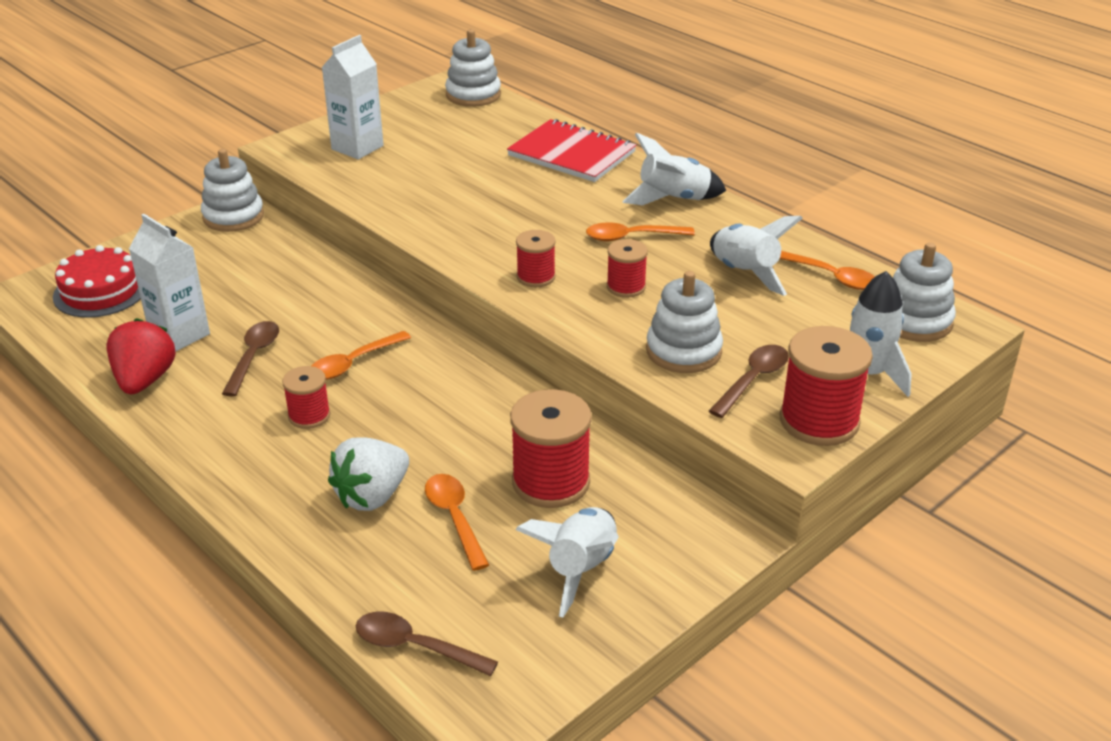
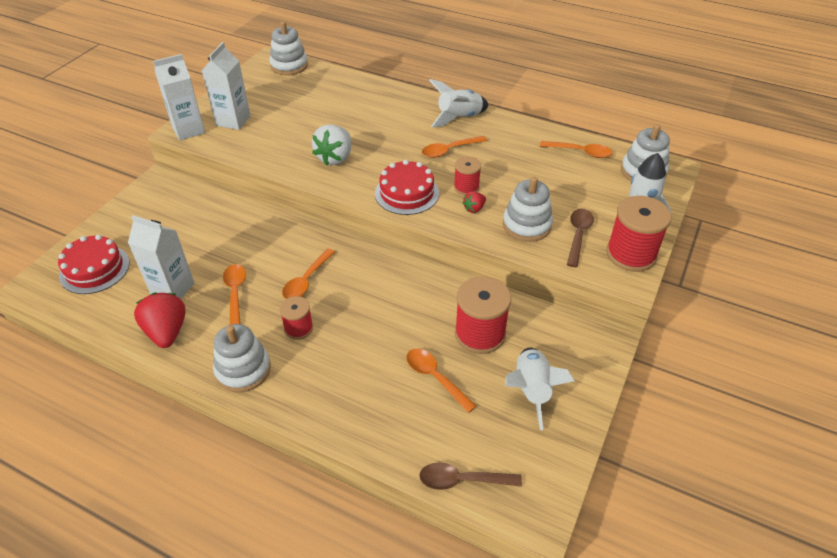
camera: 20 degrees left, 10 degrees up
(233, 216) = (161, 188): white stacking toy -> white stacking toy (243, 370)
(253, 356) = (235, 293): brown spoon -> orange spoon
(293, 148) = (188, 130): none -> white carton
(372, 496) = (374, 377): white strawberry -> white strawberry (335, 158)
(536, 277) = (407, 193): red spool -> red cake
(571, 154) = (378, 97): red notebook -> none
(619, 315) = (474, 209): none -> red strawberry
(744, 273) = (530, 161): white rocket -> none

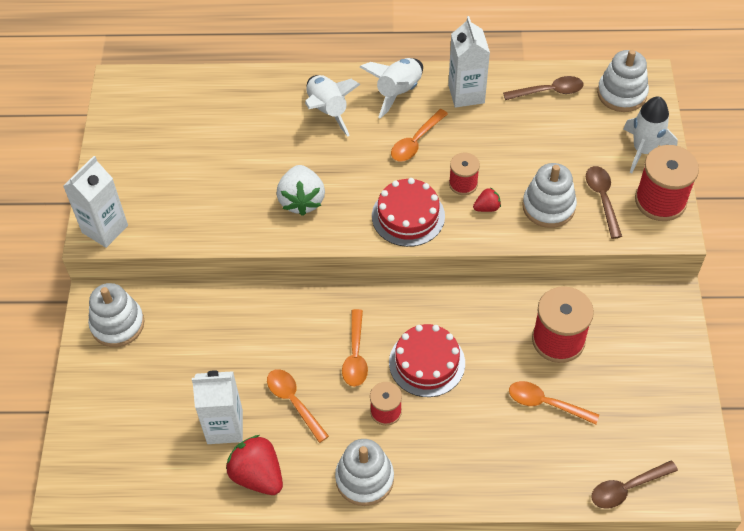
camera: 25 degrees left, 10 degrees up
(94, 269) = (119, 442): red cake -> red cake (427, 362)
(233, 120) = (147, 195): white carton -> white carton (466, 94)
(289, 66) = (150, 86): white stacking toy -> white stacking toy (117, 324)
(474, 209) = (487, 207): red strawberry -> red strawberry turned 135 degrees counterclockwise
(531, 390) = (635, 377): white rocket -> white rocket (327, 111)
(580, 152) = (549, 91): orange spoon -> brown spoon

